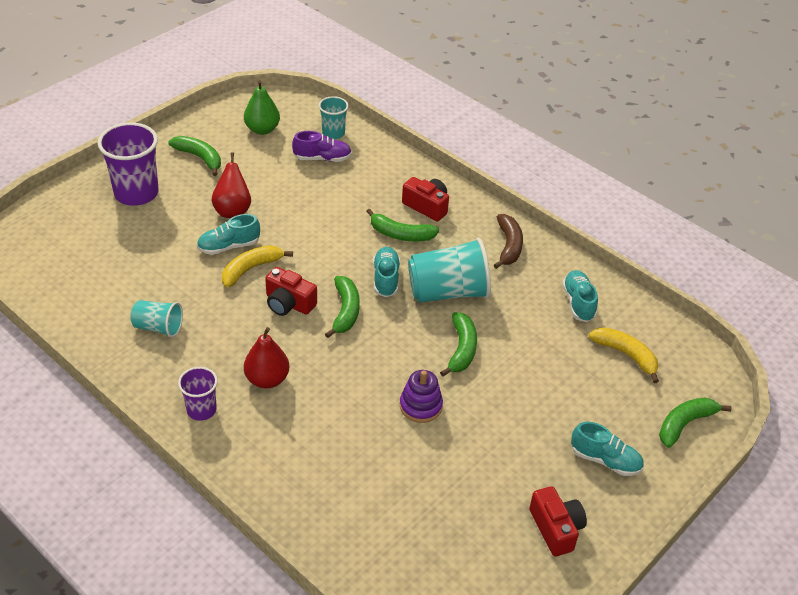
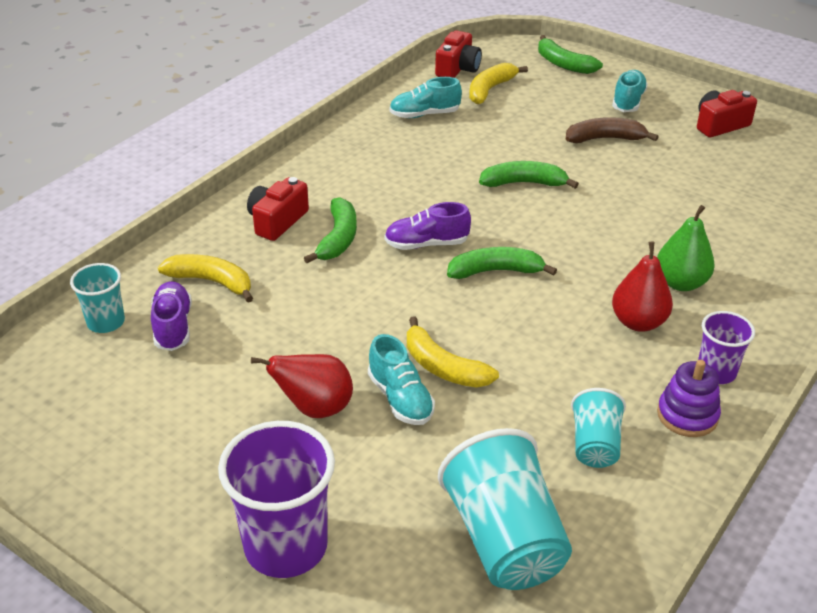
camera: 95 degrees left, 5 degrees down
(200, 158) = (175, 476): green banana -> none
(262, 129) = (91, 407): green pear -> green pear (680, 283)
(289, 303) = (499, 321): red camera -> red camera (457, 68)
(363, 174) = (212, 282): none -> yellow banana
(386, 279) = (426, 244): turquoise shoe -> purple shoe
(420, 406) = (619, 205): purple stacking toy -> purple stacking toy (687, 415)
(448, 292) = (435, 196): turquoise cup -> turquoise cup (504, 539)
(508, 246) = (343, 158): brown banana -> brown banana (605, 139)

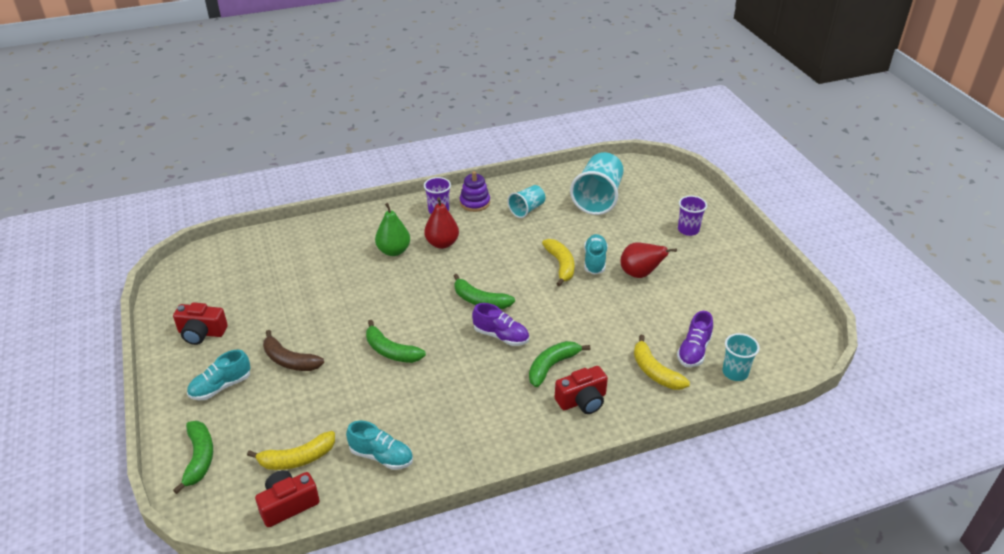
camera: 145 degrees left, 0 degrees up
(286, 546) = (688, 230): purple cup -> purple cup, size x0.56

